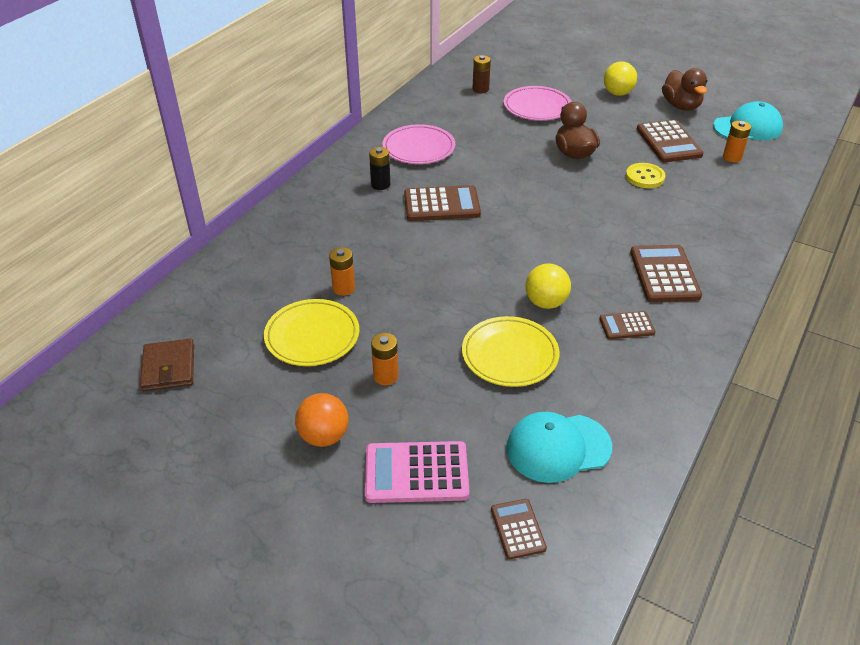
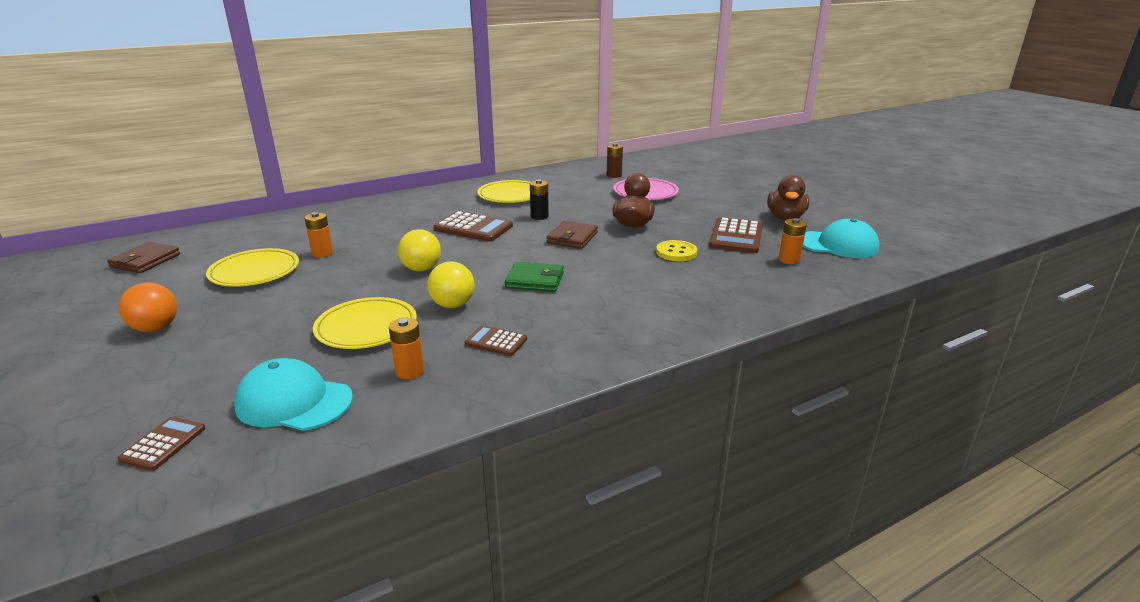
camera: 30 degrees right, 15 degrees down
(380, 184) = (448, 207): black battery -> black battery (539, 216)
(385, 376) = (257, 309): orange battery -> orange battery (409, 371)
(416, 473) = (168, 374): pink calculator -> none
(419, 148) = (510, 195): pink plate -> yellow plate
(544, 188) = (572, 238): none -> brown wallet
(575, 250) = (535, 280): none -> green wallet
(617, 93) = (733, 199): yellow ball -> yellow ball (421, 269)
(664, 274) = (590, 318): brown calculator -> none

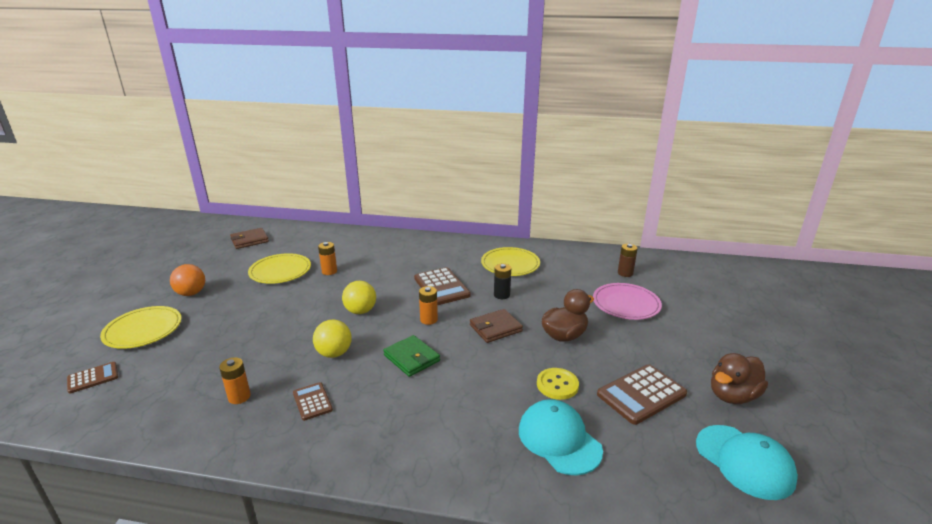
camera: 40 degrees right, 0 degrees up
(294, 402) = (167, 384): turquoise cap -> turquoise cap (559, 439)
(366, 327) = (268, 346): yellow plate -> yellow plate (143, 330)
(789, 260) = (655, 451): orange battery -> orange battery (429, 320)

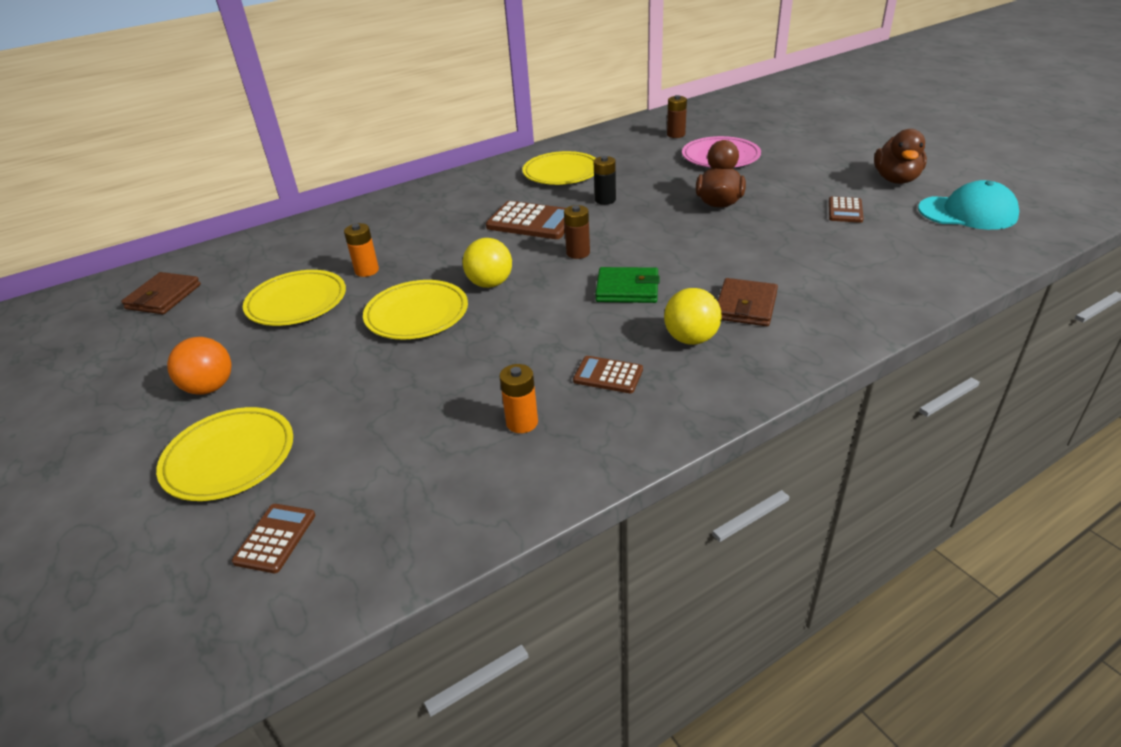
camera: 40 degrees left, 10 degrees up
(306, 307) = (417, 314): none -> yellow plate
(334, 353) = (542, 330): yellow ball -> yellow ball (691, 339)
(429, 320) = (578, 253): orange battery -> brown battery
(495, 328) = (653, 227): brown wallet -> brown wallet (745, 306)
(557, 385) = (781, 238): yellow button -> none
(559, 439) = (850, 270): turquoise cap -> none
(641, 394) = (845, 210): brown calculator -> brown calculator, size x0.57

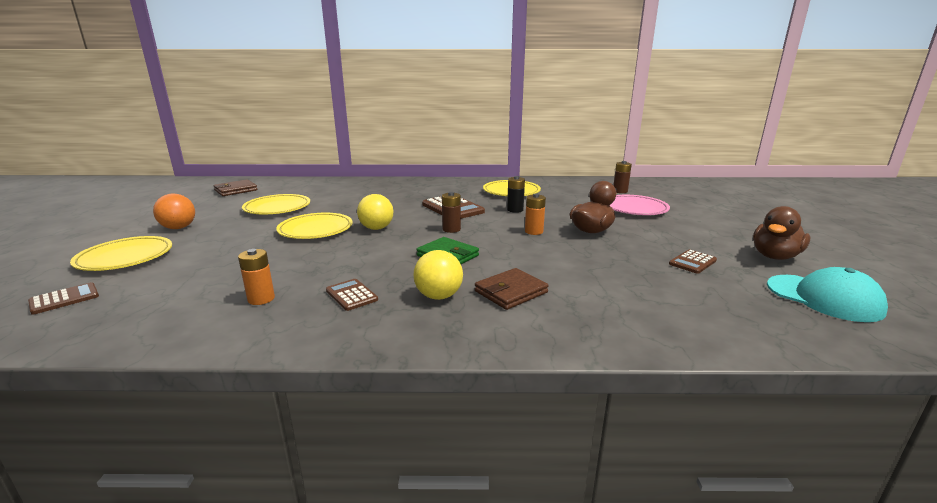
camera: 30 degrees right, 15 degrees down
(367, 271) = (331, 205): orange battery -> orange battery (534, 231)

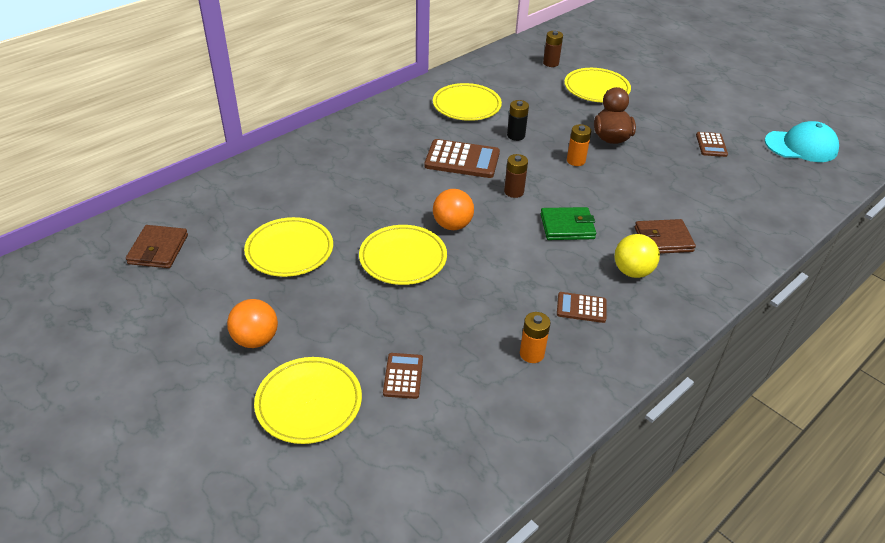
camera: 45 degrees left, 20 degrees up
(64, 299) = (383, 467): brown calculator -> brown calculator (403, 376)
(376, 228) = (452, 225): yellow ball -> orange ball
(511, 292) = (663, 239): brown wallet -> brown wallet turned 75 degrees clockwise
(634, 208) = (596, 89): pink plate -> yellow plate
(775, 256) = (741, 113): brown duck -> none

